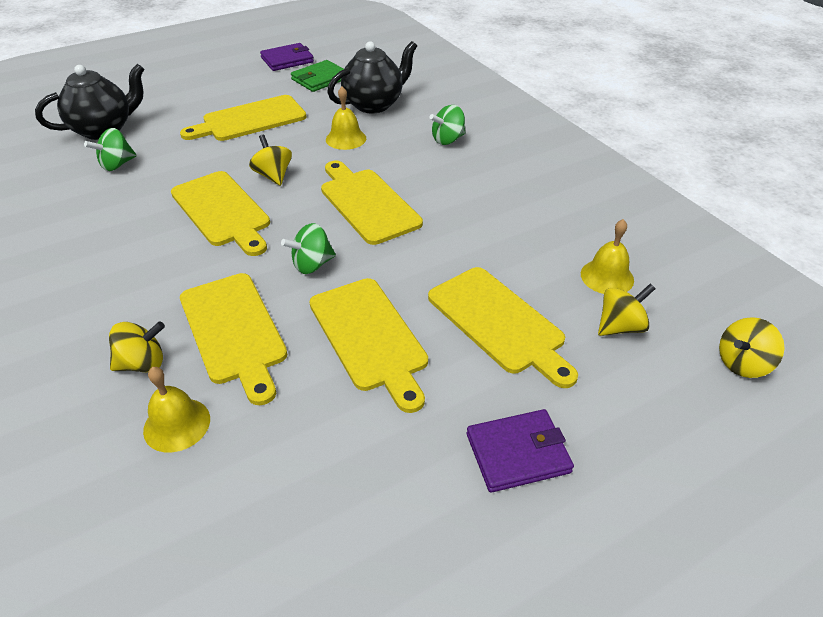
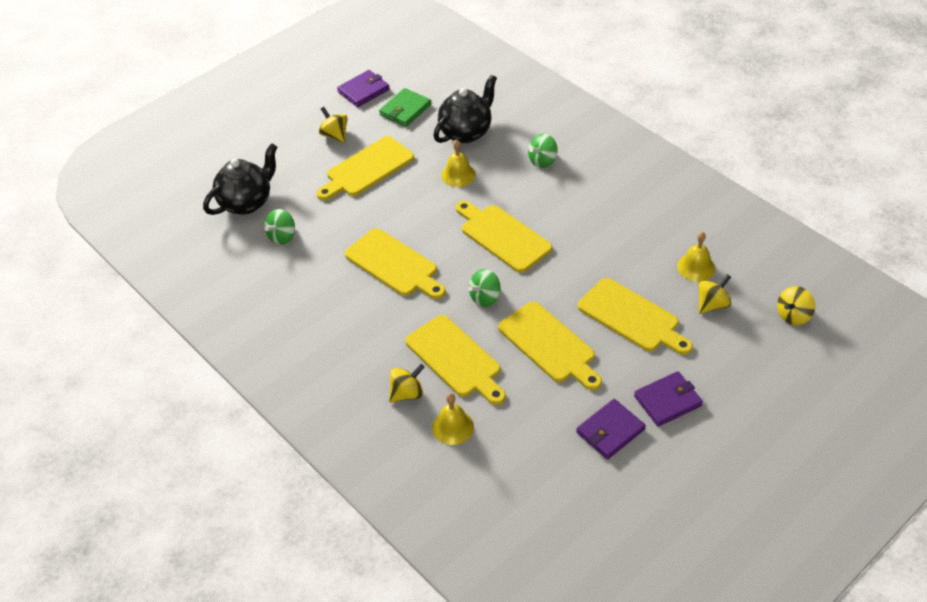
camera: 10 degrees left, 5 degrees up
(273, 176) = (417, 224): yellow spinning top -> yellow spinning top (335, 135)
(410, 483) = (610, 431): none -> purple wallet

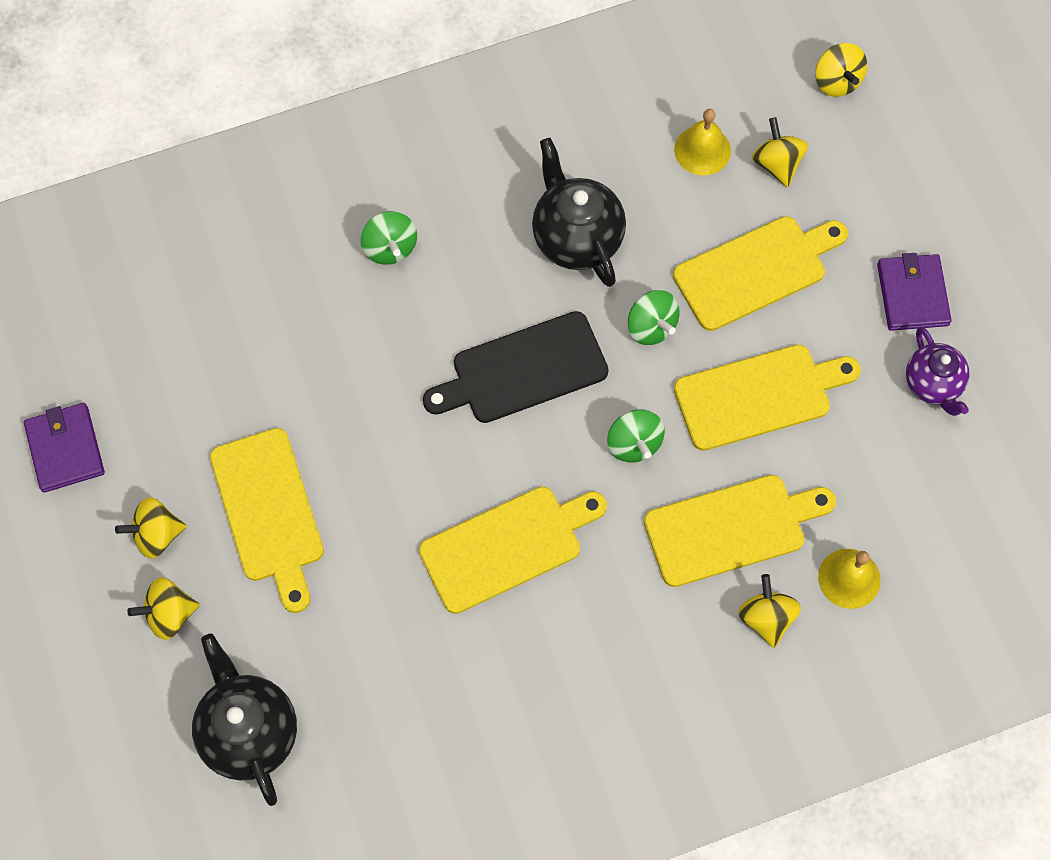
camera: 70 degrees left, 20 degrees up
(282, 237) = (361, 697): green spinning top -> green spinning top (651, 327)
(295, 154) = (169, 614): none -> yellow spinning top
(405, 110) = (154, 400): green wallet -> none
(458, 175) = (357, 380): yellow bell -> none
(466, 132) = (263, 329): black teapot -> black teapot (576, 238)
(503, 236) = (522, 370): yellow cutting board -> black cutting board
(610, 431) = (933, 384): purple wallet -> purple teapot

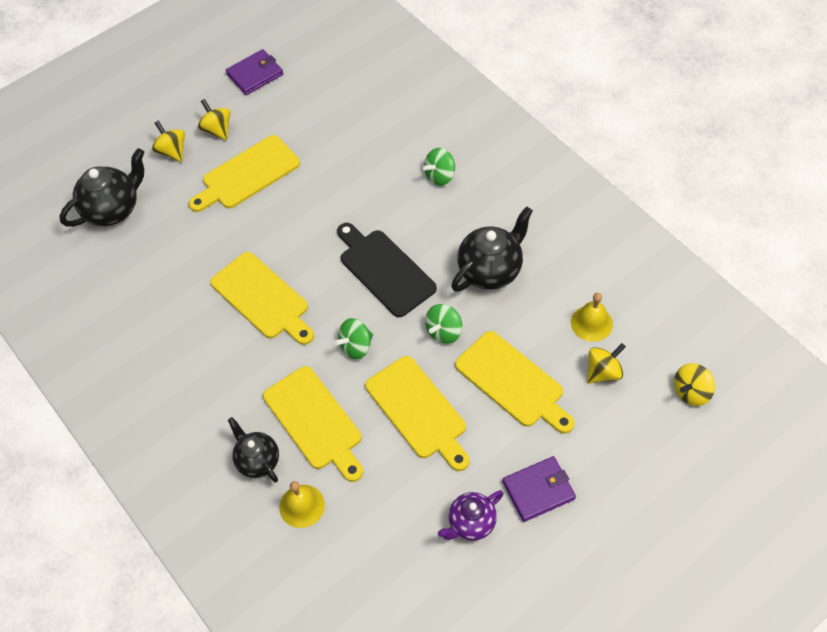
camera: 75 degrees right, 10 degrees down
(766, 618) = (258, 461): yellow spinning top -> black teapot

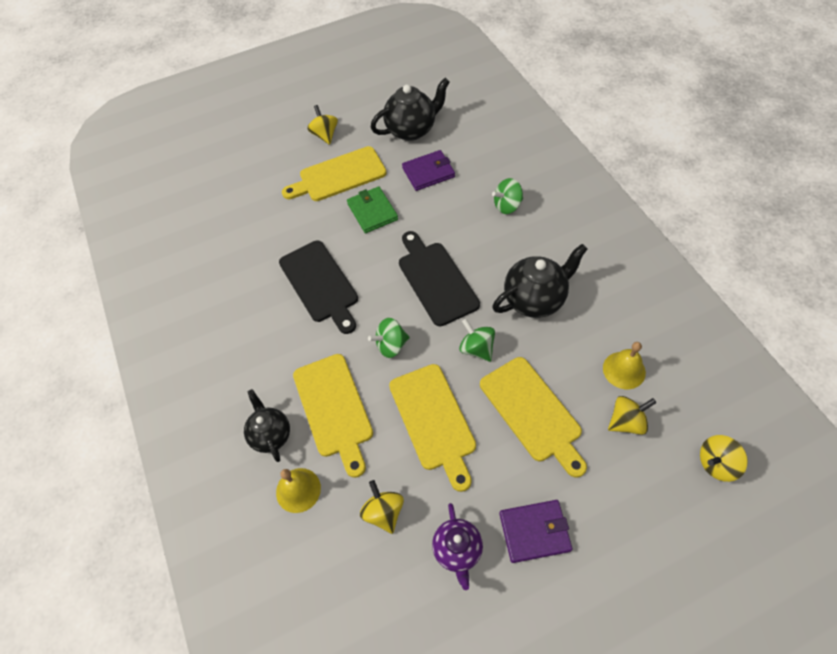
camera: 15 degrees right, 0 degrees up
(113, 209) = (219, 185): black teapot -> black teapot (411, 130)
(172, 151) = (283, 146): yellow spinning top -> yellow spinning top (384, 512)
(255, 74) = (369, 96): purple wallet -> purple wallet (428, 172)
(262, 298) = (320, 284): yellow cutting board -> black cutting board
(297, 209) = (372, 212): none -> green wallet
(444, 332) = (477, 348): green spinning top -> green spinning top turned 90 degrees clockwise
(471, 523) = (457, 550): purple teapot -> purple teapot turned 75 degrees counterclockwise

